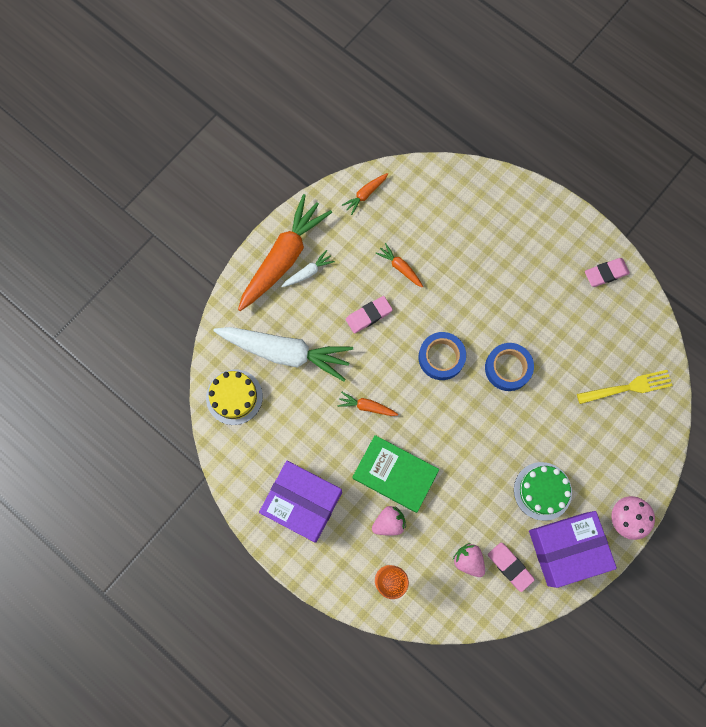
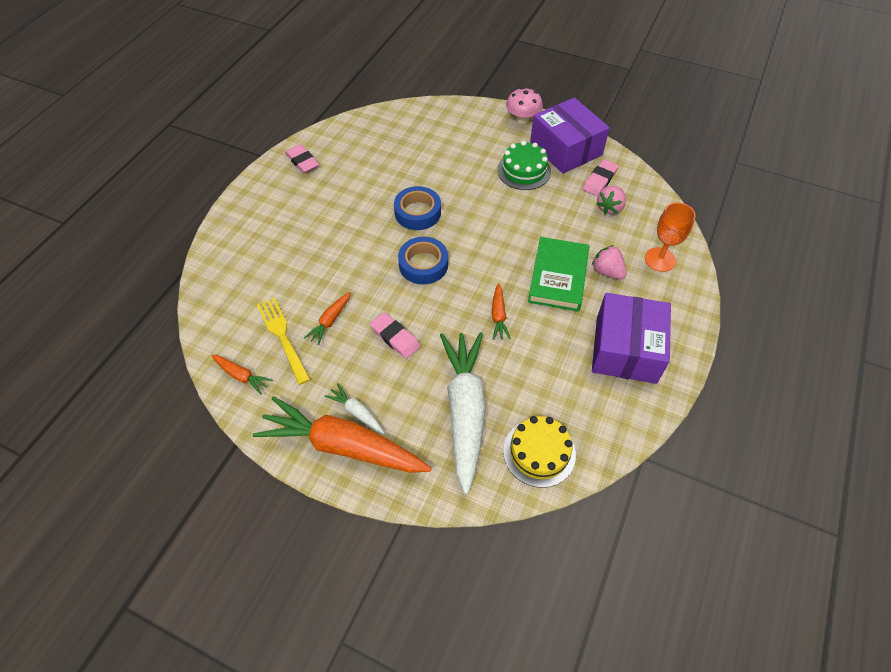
camera: 105 degrees left, 20 degrees down
(628, 387) = (409, 133): yellow fork -> yellow fork (282, 336)

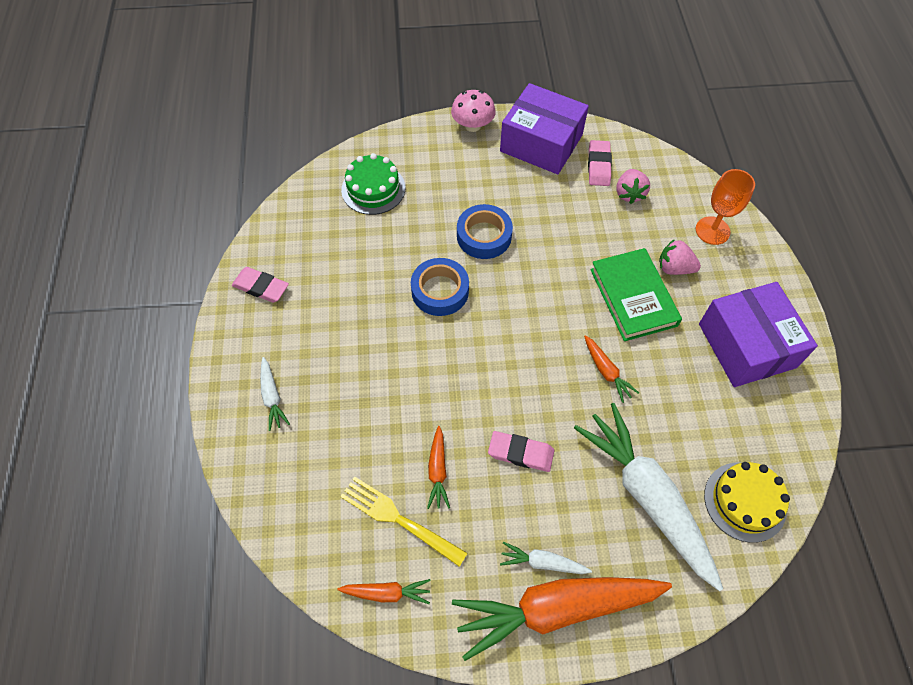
camera: 30 degrees left, 5 degrees up
(260, 228) = (272, 397): none -> white carrot
(423, 264) = (490, 351): blue tape -> blue tape (484, 236)
(524, 171) = (516, 188): green cake -> green cake (373, 189)

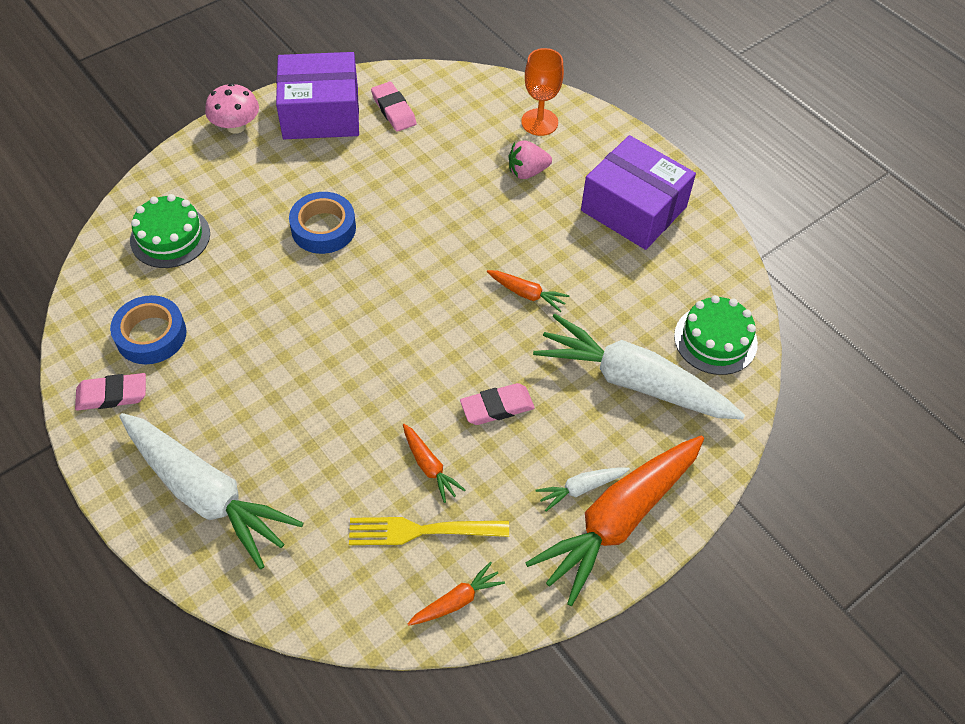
camera: 35 degrees left, 5 degrees down
(272, 397) = (206, 494): white carrot -> white carrot, size x2.32
(440, 291) = (314, 302): blue tape -> blue tape (151, 335)
(629, 194) = (441, 123): pink strawberry -> none
(633, 297) = (507, 216): green book -> none
(745, 501) = (715, 339): yellow cake -> green cake

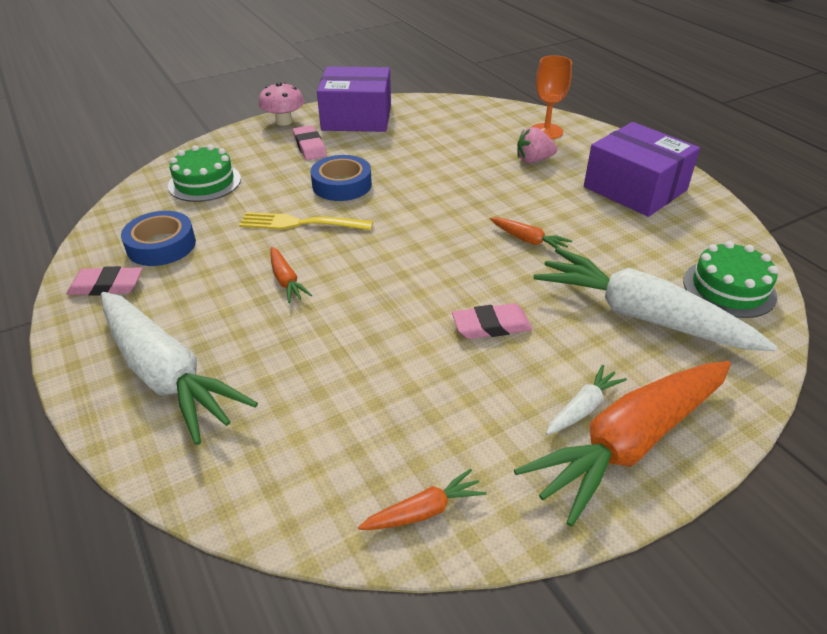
camera: 10 degrees right, 15 degrees down
(393, 110) = (419, 119): pink eraser -> pink eraser (309, 146)
(421, 531) = (393, 431): yellow fork -> yellow fork (300, 223)
(429, 466) = (411, 371): orange carrot -> orange carrot (286, 281)
(581, 488) = (583, 407): white carrot -> white carrot turned 150 degrees clockwise

